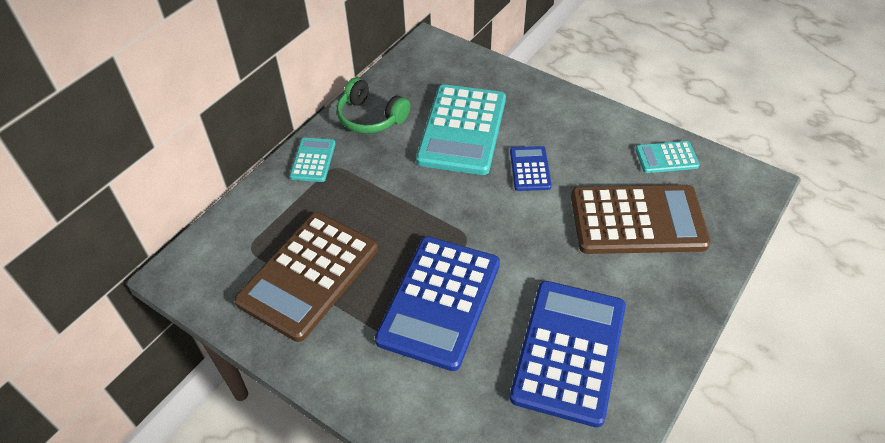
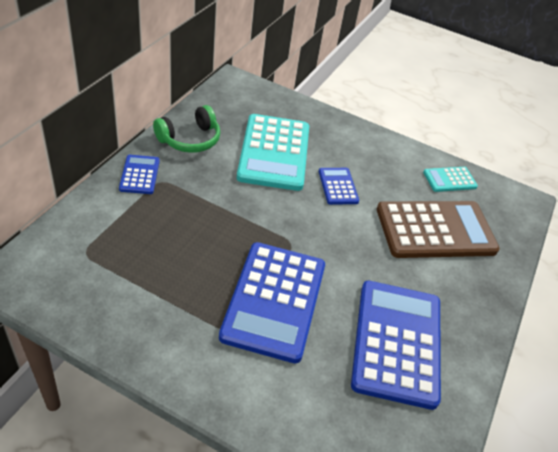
camera: 15 degrees left, 5 degrees down
(309, 275) = (146, 278): brown calculator -> none
(313, 160) = (139, 175): turquoise calculator -> blue calculator
(370, 117) = (190, 139): green headphones -> green headphones turned 60 degrees counterclockwise

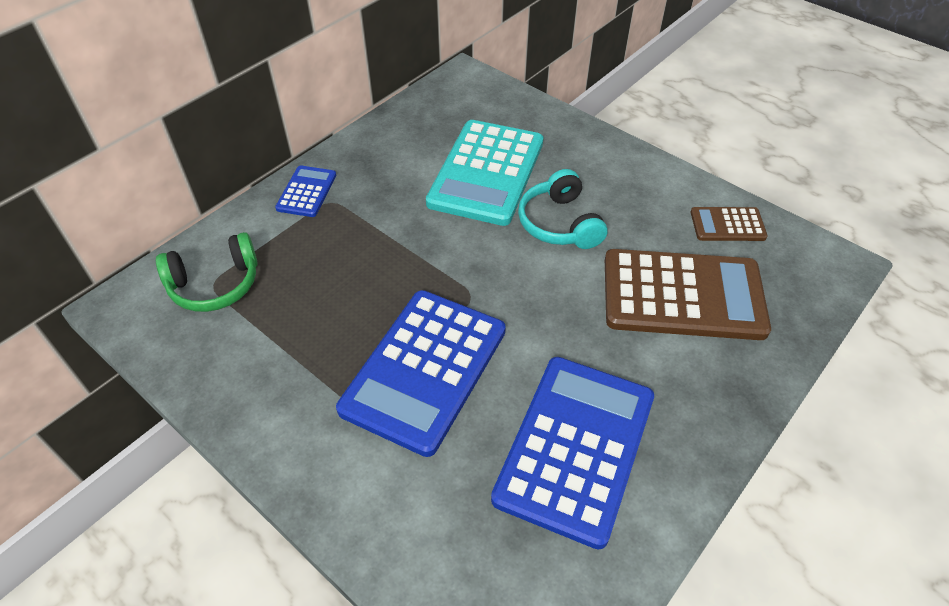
camera: 20 degrees right, 5 degrees up
(190, 139) = (382, 150): green headphones -> green headphones (215, 284)
(338, 186) = (559, 223): blue calculator -> turquoise headphones
(449, 180) = (727, 225): turquoise calculator -> brown calculator

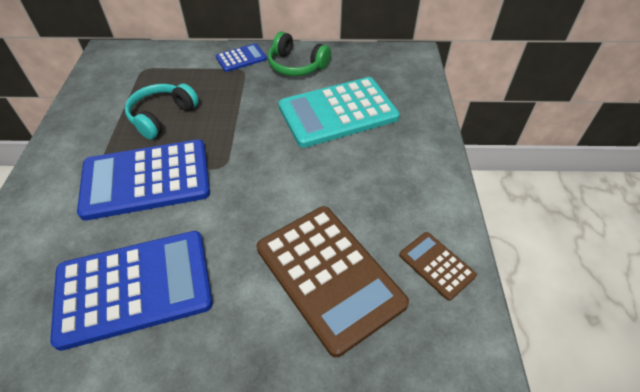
camera: 50 degrees right, 0 degrees up
(215, 284) = (144, 70): green headphones -> green headphones (296, 65)
(559, 223) = (330, 170): turquoise headphones -> turquoise headphones (162, 116)

